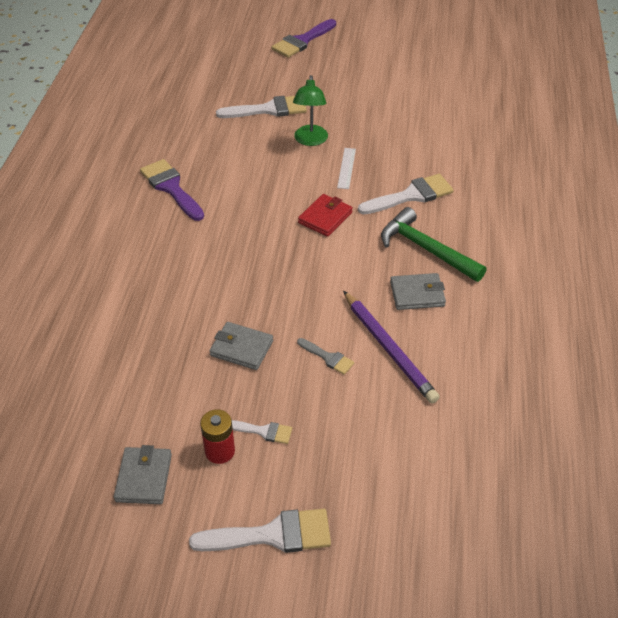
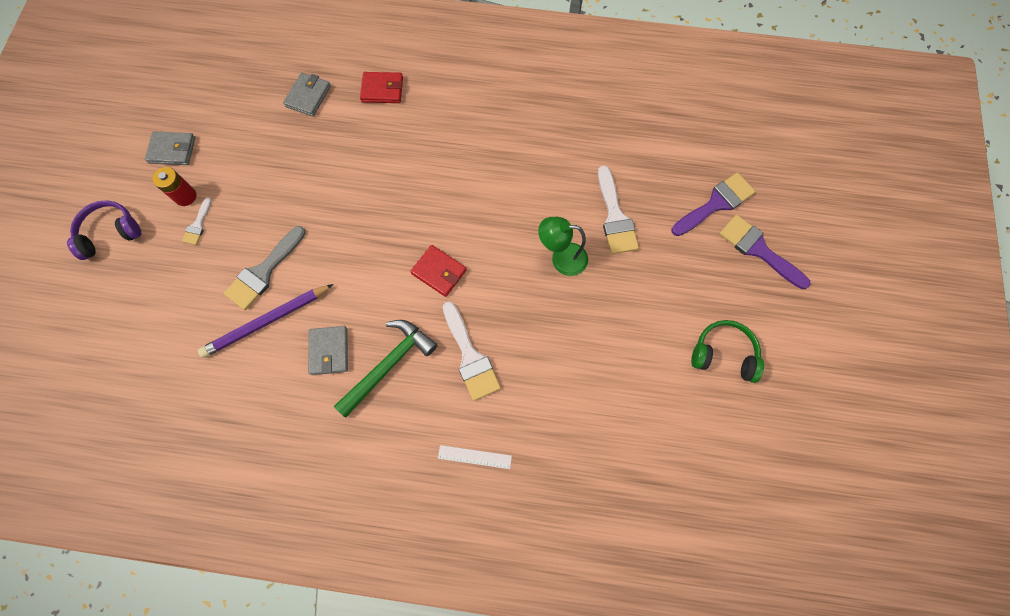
camera: 90 degrees right, 25 degrees up
(90, 269) = (382, 89): none -> red wallet
(171, 188) = (485, 138): purple brush -> purple brush (716, 203)
(241, 348) = (282, 206): grey wallet -> grey wallet (308, 96)
(272, 535) = (110, 233): white brush -> purple headphones
(328, 357) = (264, 272): grey brush -> grey brush, size x1.87
(346, 168) = (515, 293): white ruler -> white ruler (474, 456)
(393, 62) = (723, 354): none -> green headphones

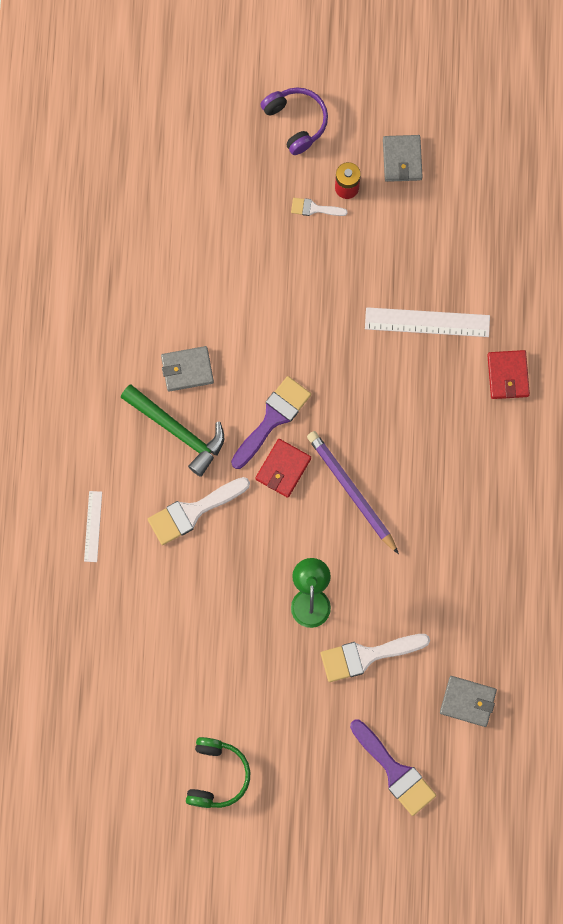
camera: 85 degrees right, 5 degrees up
(264, 272) = (267, 288): grey brush -> none
(267, 321) = (213, 302): purple pencil -> purple pencil (351, 491)
(308, 96) = (489, 292): grey wallet -> grey wallet (467, 701)
(324, 144) = (427, 322): none -> white ruler
(758, 250) = (341, 818): purple brush -> purple brush (273, 418)

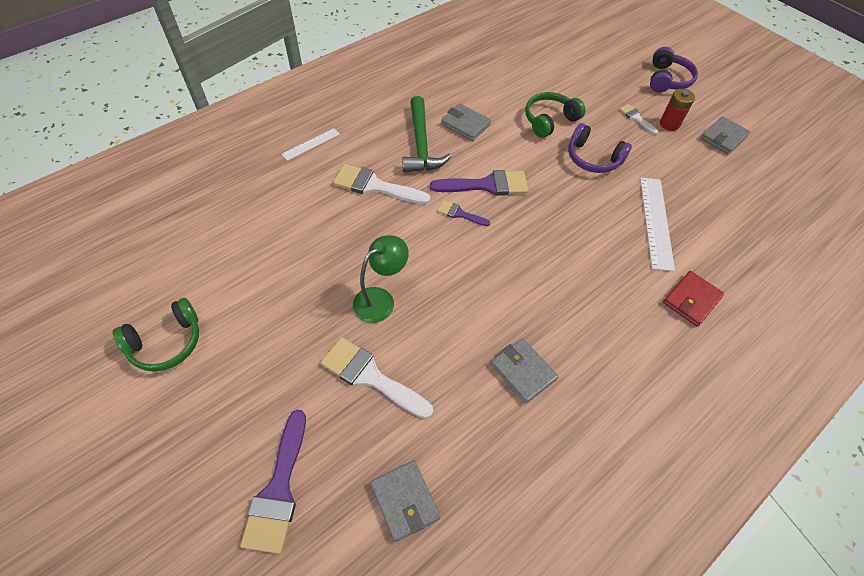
camera: 45 degrees right, 20 degrees down
(248, 290) = (549, 120): none -> green headphones
(283, 469) = (459, 214): red wallet -> purple brush
(323, 299) = (593, 158): none -> purple headphones
(351, 491) = (490, 265): purple pencil -> none
(427, 322) = (656, 222): white ruler -> white ruler turned 45 degrees clockwise
(452, 551) = (523, 371): none -> grey wallet

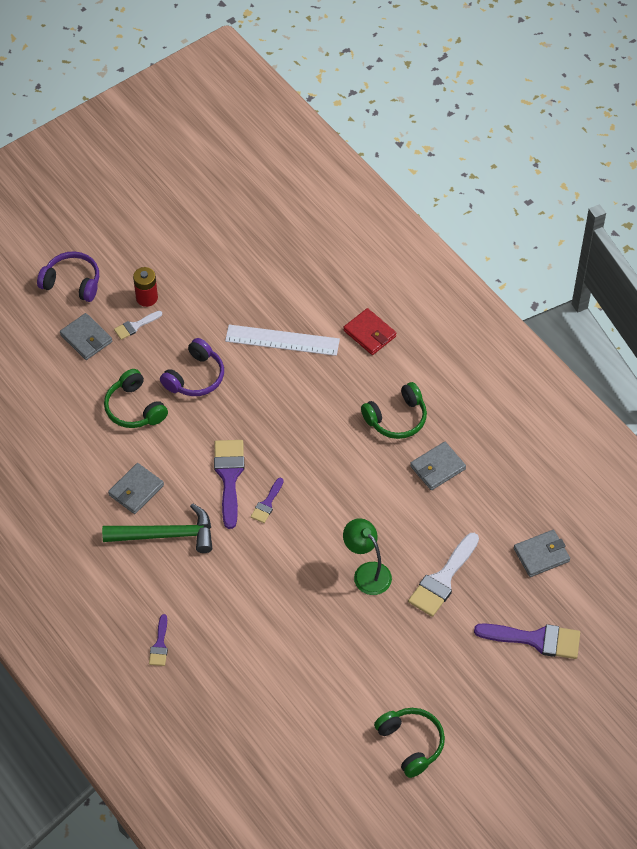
camera: 85 degrees left, 0 degrees up
(311, 144) = (160, 645): white ruler -> purple brush
(375, 186) = (226, 579): white brush -> none
(583, 327) = (396, 418): none -> green headphones
(723, 137) = (170, 255): grey wallet -> grey wallet (86, 338)

